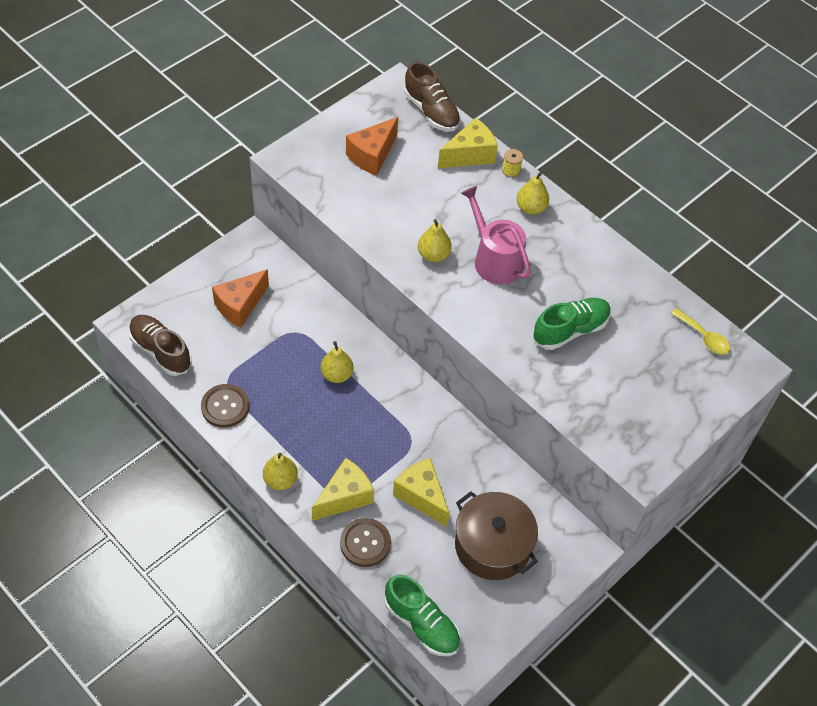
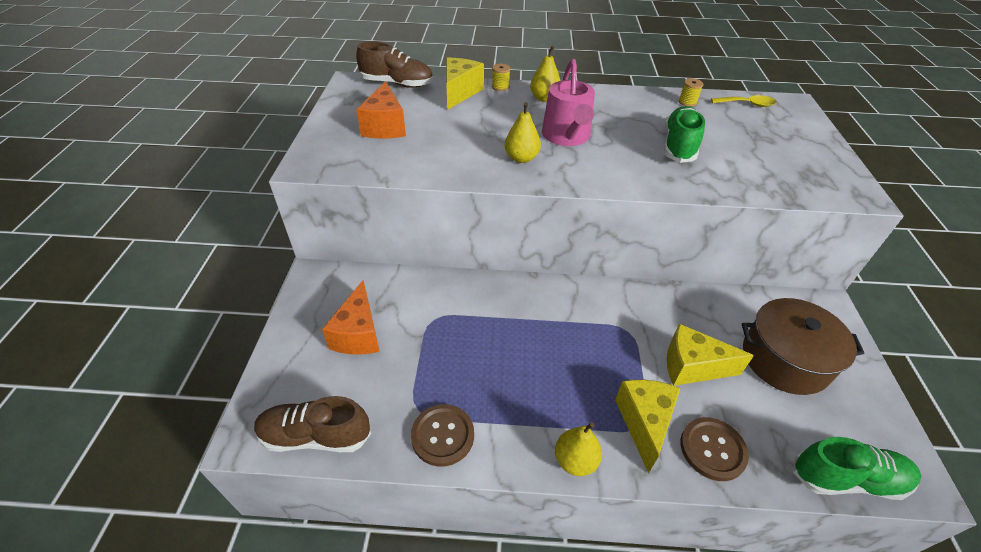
camera: 40 degrees left, 10 degrees down
(337, 375) = (508, 326): yellow pear -> none
(494, 259) = (567, 137): pink watering can -> pink watering can turned 105 degrees counterclockwise
(651, 297) = (687, 102): none -> yellow spool

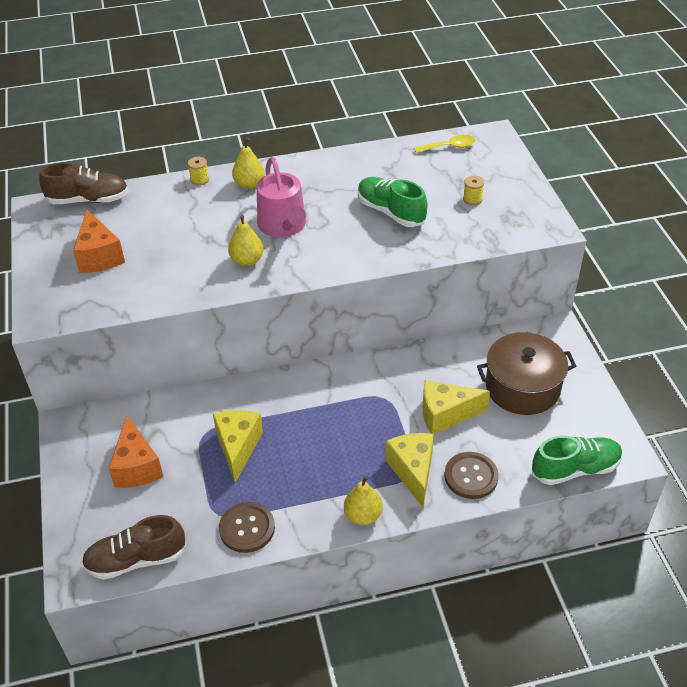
camera: 15 degrees left, 0 degrees up
(460, 92) = (160, 196): yellow cheese -> yellow cheese (238, 447)
(679, 146) = (391, 212): green shoe -> green shoe turned 45 degrees counterclockwise
(687, 102) = (392, 157): yellow spool -> yellow spool (472, 199)

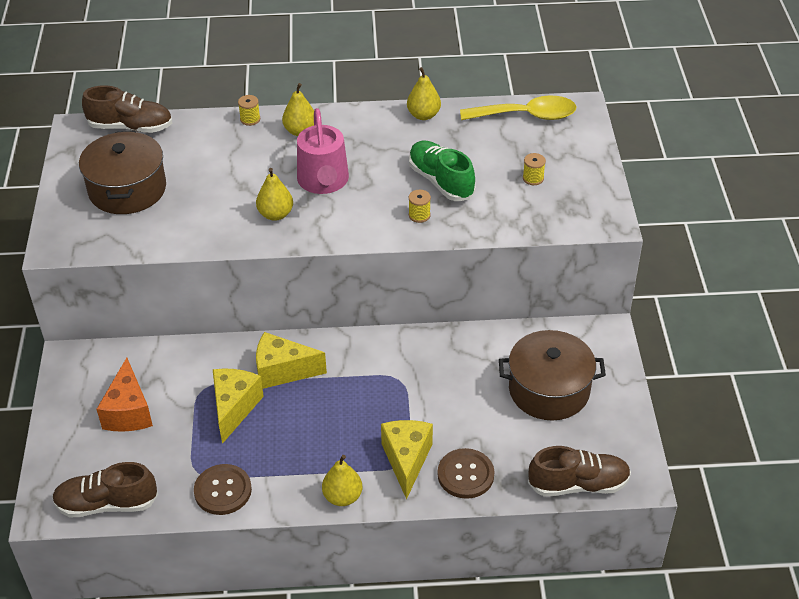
camera: 10 degrees right, 0 degrees up
(99, 256) = (127, 189): orange cheese -> brown pot
(357, 157) = (423, 115): none -> yellow pear
(380, 244) = (419, 215): none -> yellow spool
(445, 414) = (458, 406): yellow cheese -> yellow cheese (282, 371)
(449, 147) = (526, 115): yellow spoon -> yellow spoon, size x1.67
(575, 469) = (578, 484): green shoe -> brown shoe

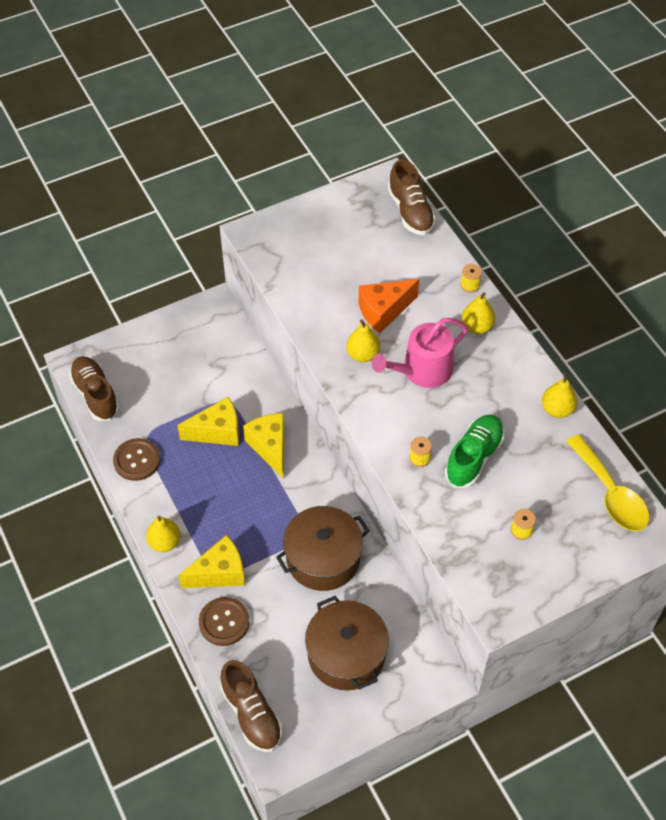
camera: 65 degrees right, 10 degrees up
(127, 189) = (337, 245): brown pot -> brown pot (323, 558)
(128, 412) = (183, 366): orange cheese -> orange cheese (384, 311)

